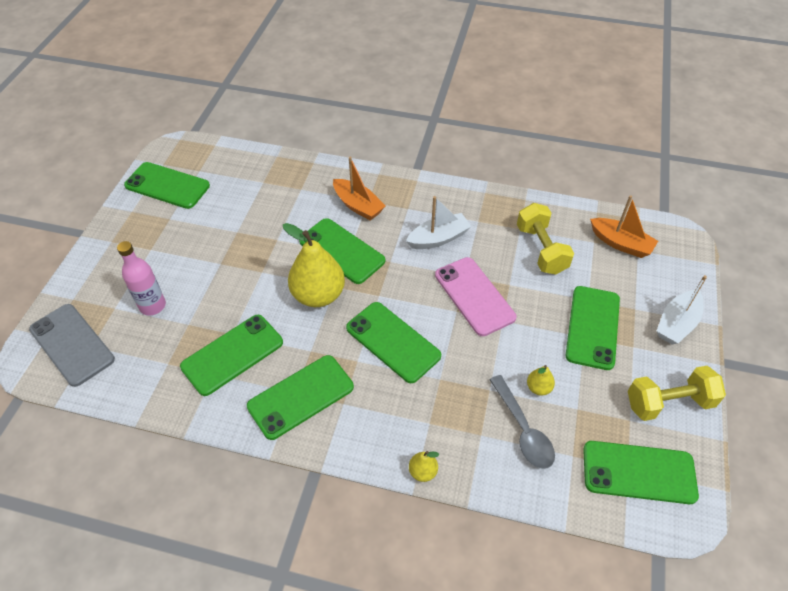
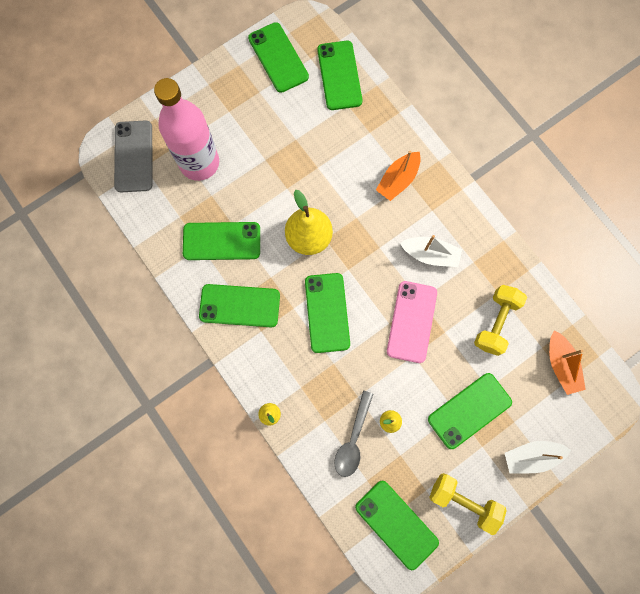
camera: 40 degrees right, 25 degrees up
(152, 306) = (199, 163): pink bottle -> pink bottle, size x1.89
(341, 251) = (353, 212): green phone -> green phone (339, 75)
(358, 206) = (398, 180): orange boat -> orange boat turned 45 degrees clockwise

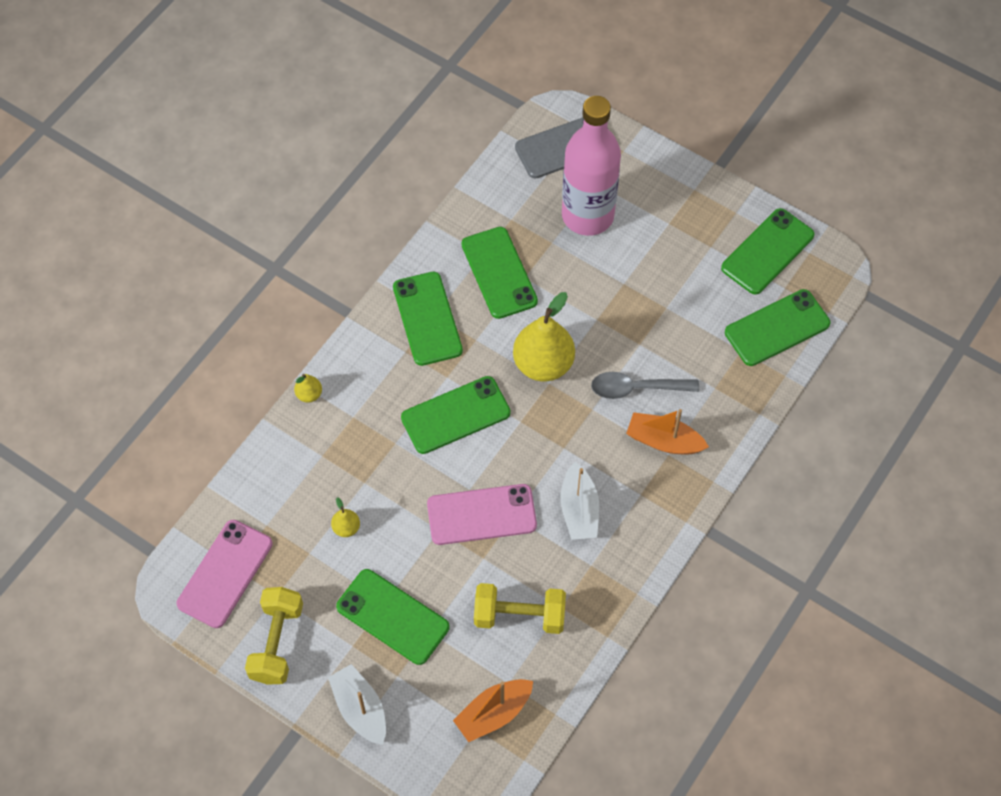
camera: 70 degrees right, 15 degrees down
(353, 439) = (310, 494): grey spoon -> grey spoon (637, 388)
(396, 524) = (225, 573): green phone -> pink phone

